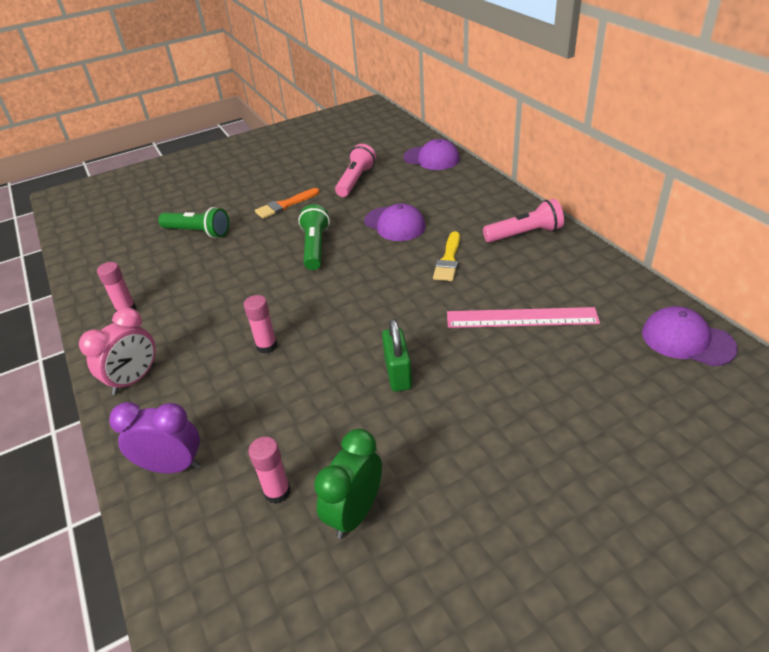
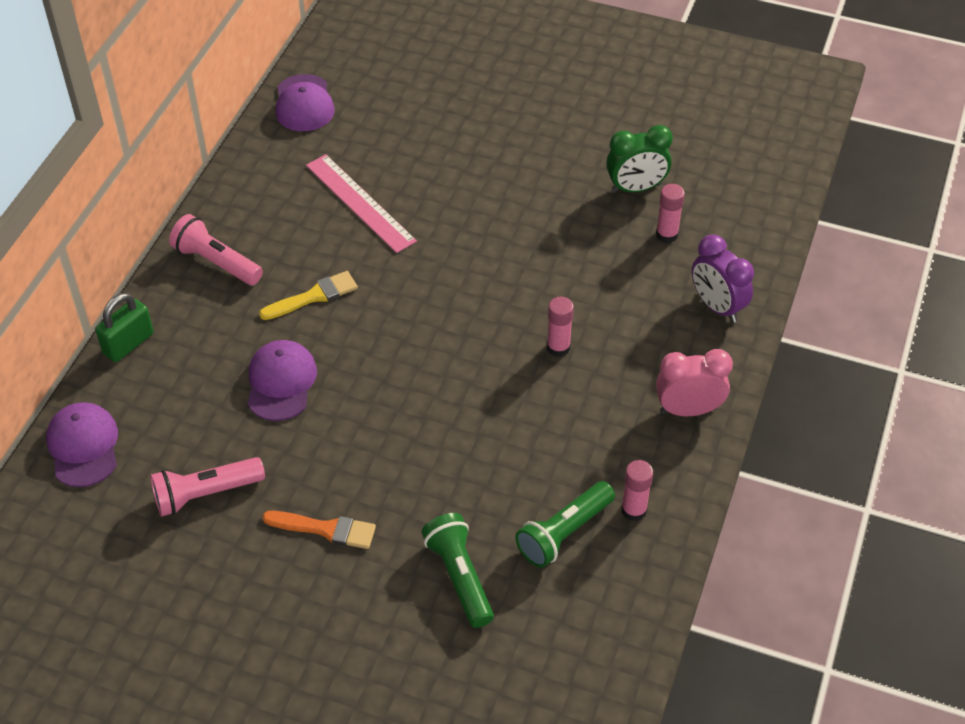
camera: 135 degrees left, 10 degrees up
(315, 247) = (386, 425): green flashlight -> green flashlight (564, 533)
(398, 373) = (500, 240): green padlock -> green padlock (128, 344)

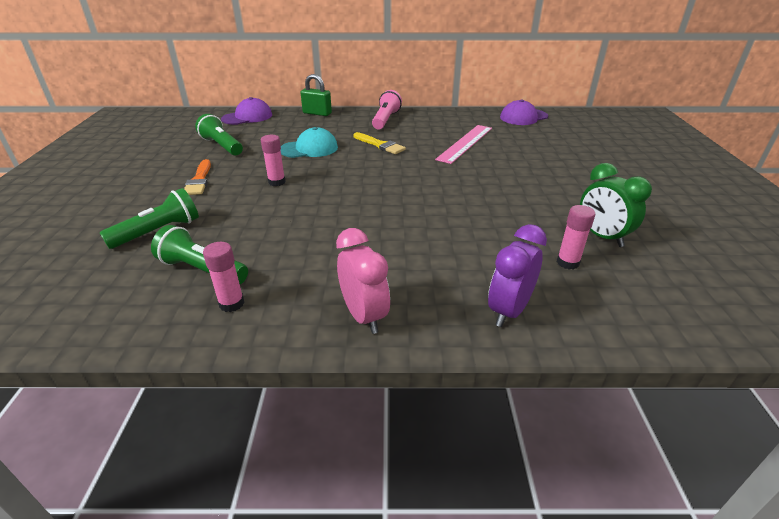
camera: 70 degrees right, 15 degrees down
(205, 494) = (222, 146): pink flashlight -> green flashlight
(281, 382) = (309, 149): purple cap -> turquoise cap
(558, 347) = (395, 232): pink glue stick -> pink glue stick (277, 182)

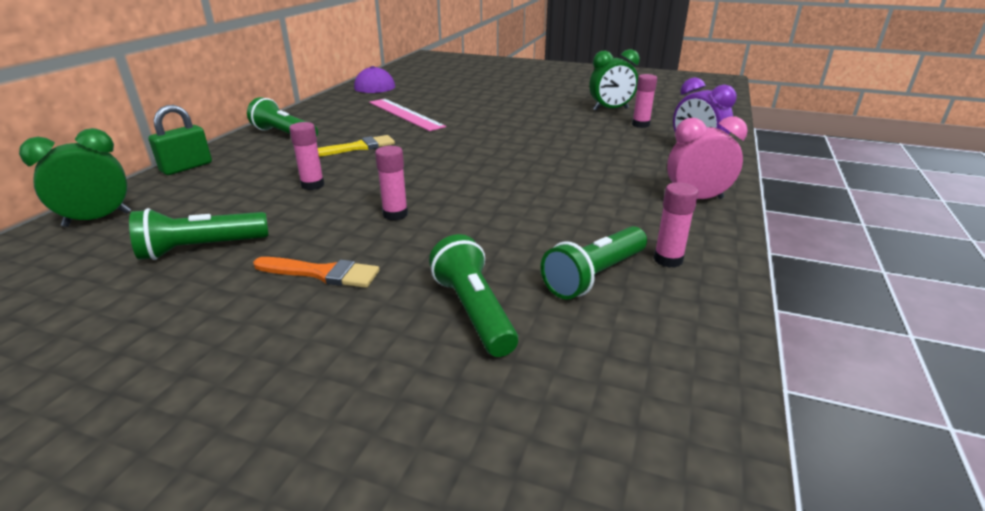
camera: 70 degrees left, 5 degrees down
(247, 117) = (98, 219): purple cap -> green clock
(309, 149) = (312, 185): turquoise cap -> pink glue stick
(386, 120) = (284, 134): pink flashlight -> green flashlight

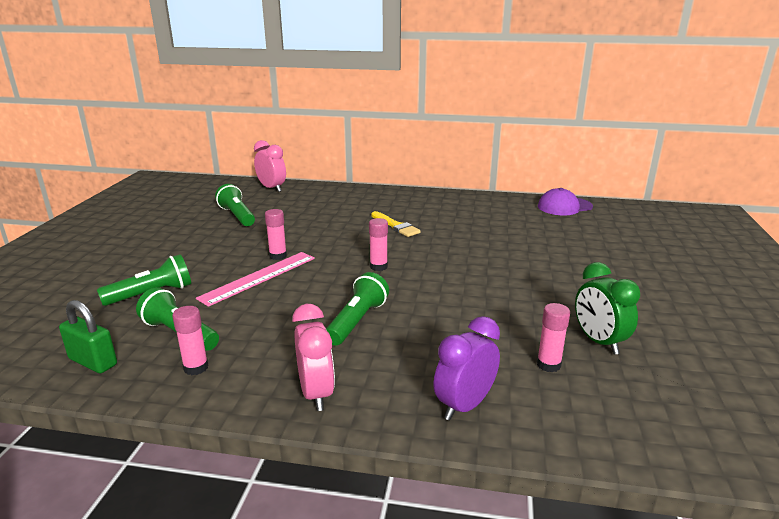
camera: 80 degrees right, 5 degrees down
(98, 219) = (272, 188): green clock -> pink clock
(186, 167) = (343, 189): green padlock -> green padlock (93, 362)
(284, 134) = (411, 200): green flashlight -> green flashlight (357, 321)
(312, 185) = (322, 225): pink glue stick -> pink glue stick (378, 266)
(322, 273) = (205, 248): orange brush -> none
(405, 114) = (487, 230): pink ruler -> pink ruler (259, 277)

